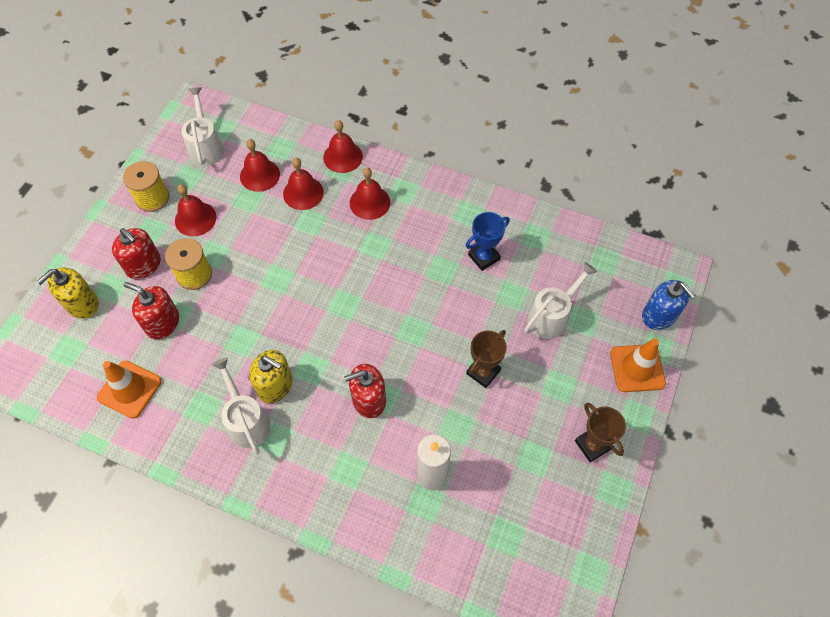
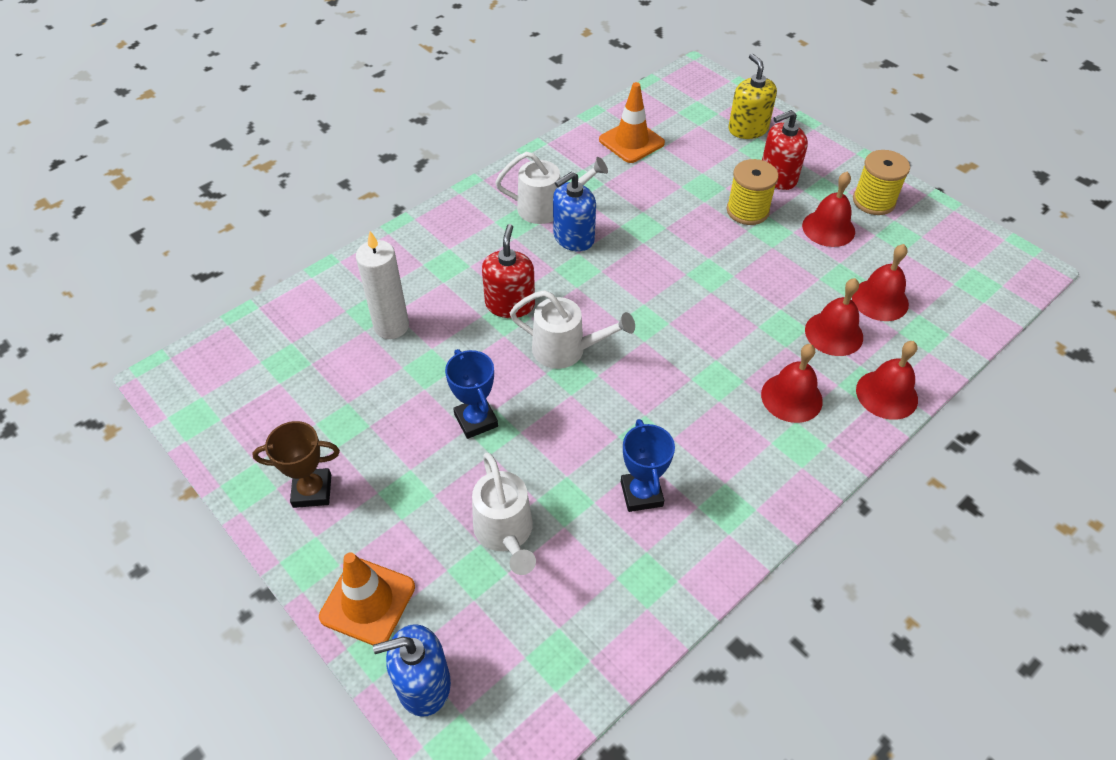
camera: 115 degrees right, 10 degrees down
(162, 323) = (696, 176): red soap dispenser -> none
(206, 147) = (945, 262): white watering can -> white watering can (566, 350)
(275, 385) = (573, 237): yellow soap dispenser -> blue soap dispenser
(483, 372) = (476, 420): brown trophy -> blue trophy

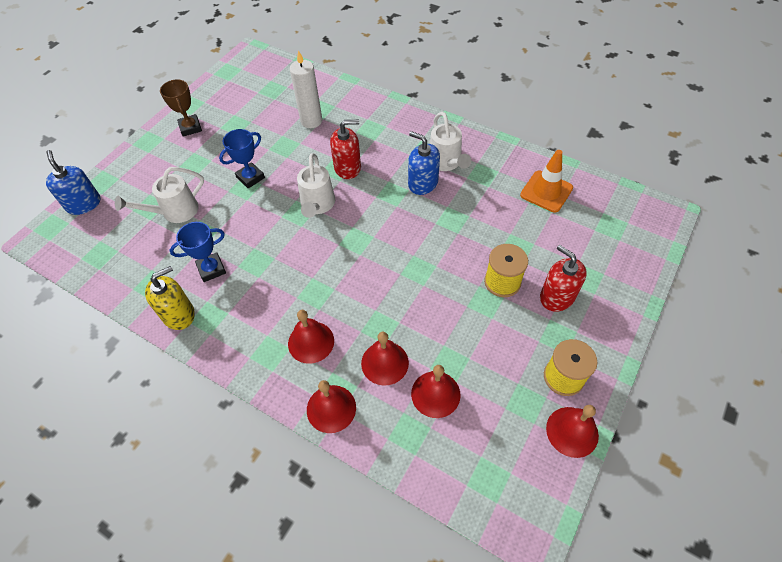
camera: 75 degrees right, 5 degrees up
(367, 602) = (128, 169): orange traffic cone -> none
(748, 129) = (610, 265): yellow soap dispenser -> yellow soap dispenser (178, 314)
(828, 228) = (508, 344): red bell -> red bell (572, 431)

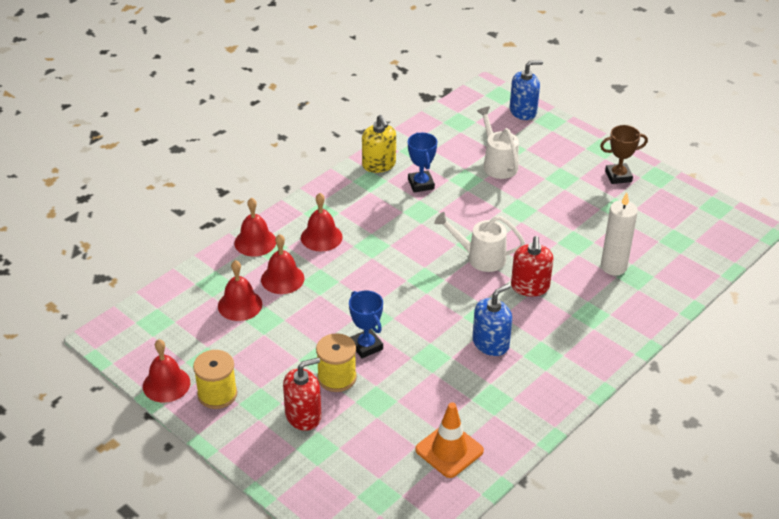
camera: 100 degrees right, 15 degrees down
(250, 177) = (532, 214): blue trophy -> blue trophy (366, 346)
(446, 163) = (518, 370): white watering can -> none

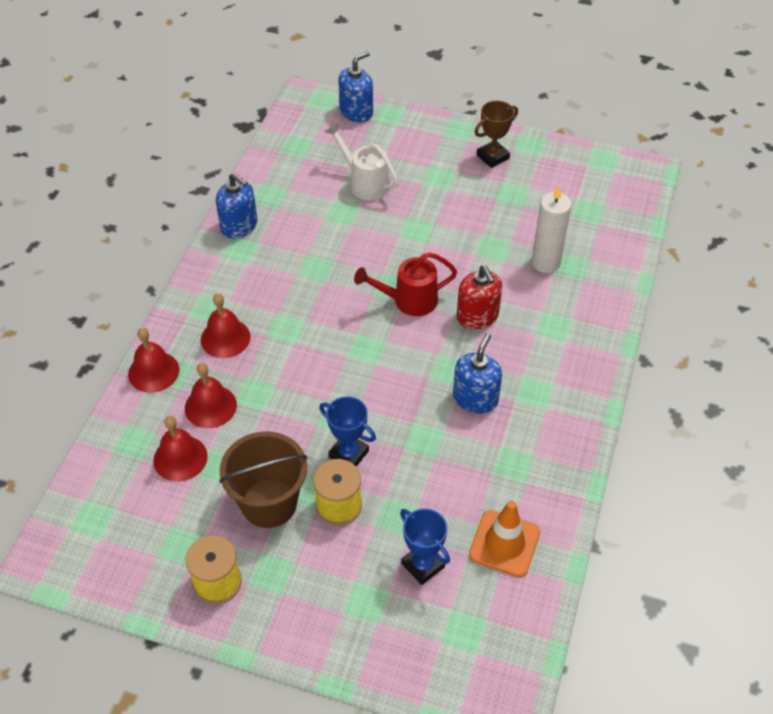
camera: 25 degrees left, 10 degrees up
(166, 384) = (151, 594): red bell -> none
(286, 357) = (269, 503): none -> brown bucket
(303, 415) = (328, 568): red soap dispenser -> none
(379, 164) = (239, 226): yellow soap dispenser -> blue soap dispenser
(421, 184) = (298, 234): blue trophy -> blue trophy (423, 565)
(480, 257) = (408, 301): white watering can -> red watering can

